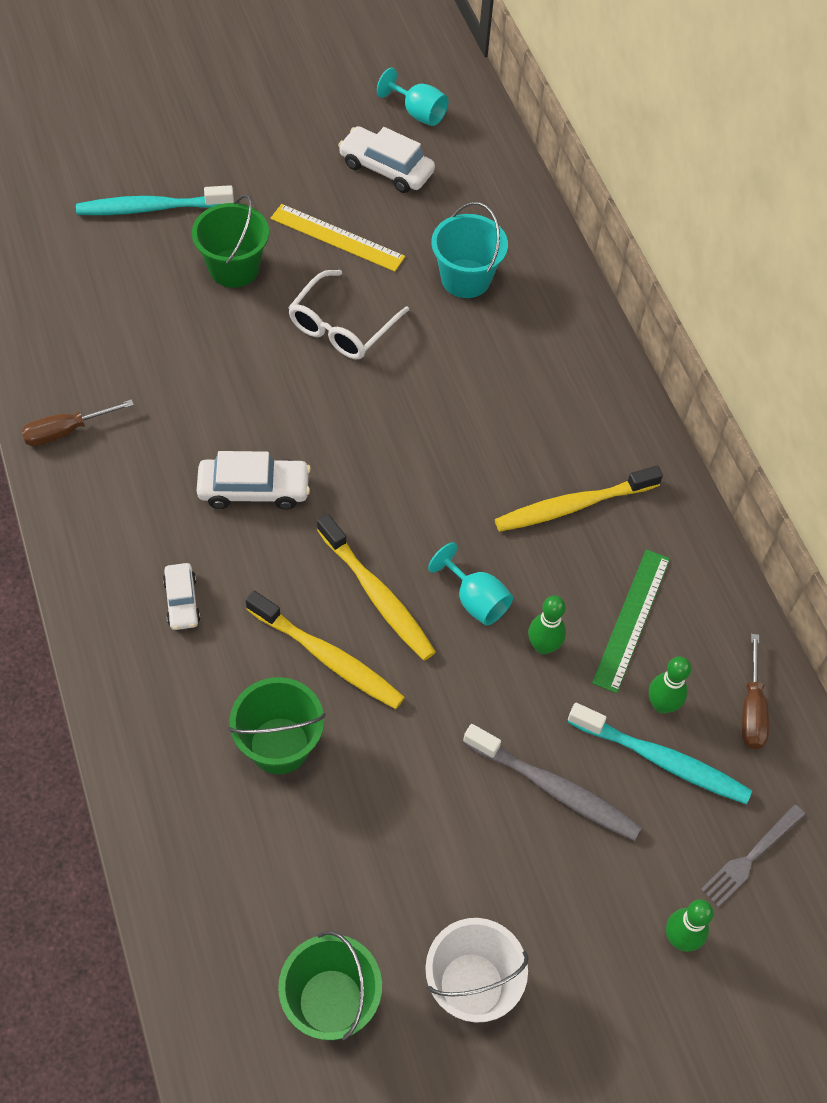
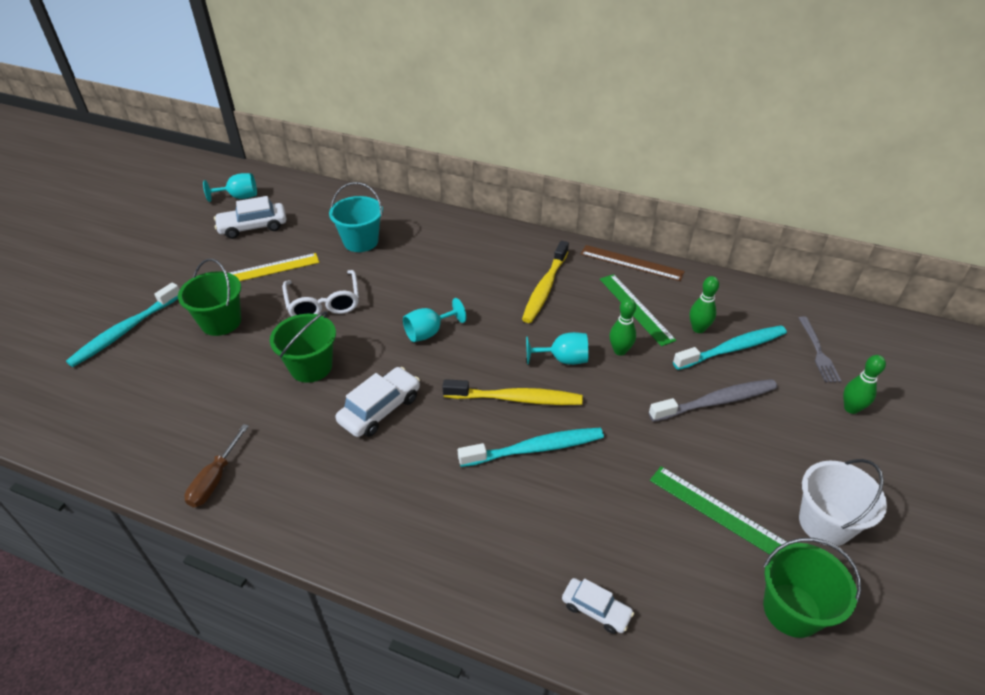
camera: 45 degrees left, 15 degrees down
(182, 601) = (417, 498): white car -> white car (596, 609)
(279, 745) = (575, 514): green bucket -> green bucket (311, 367)
(328, 657) = (535, 448): yellow toothbrush -> turquoise toothbrush
(393, 450) = (429, 332): none -> turquoise goblet
(395, 873) = (718, 512): none -> green ruler
(713, 564) = (631, 263): none -> brown ruler
(752, 709) = (729, 299): brown screwdriver -> none

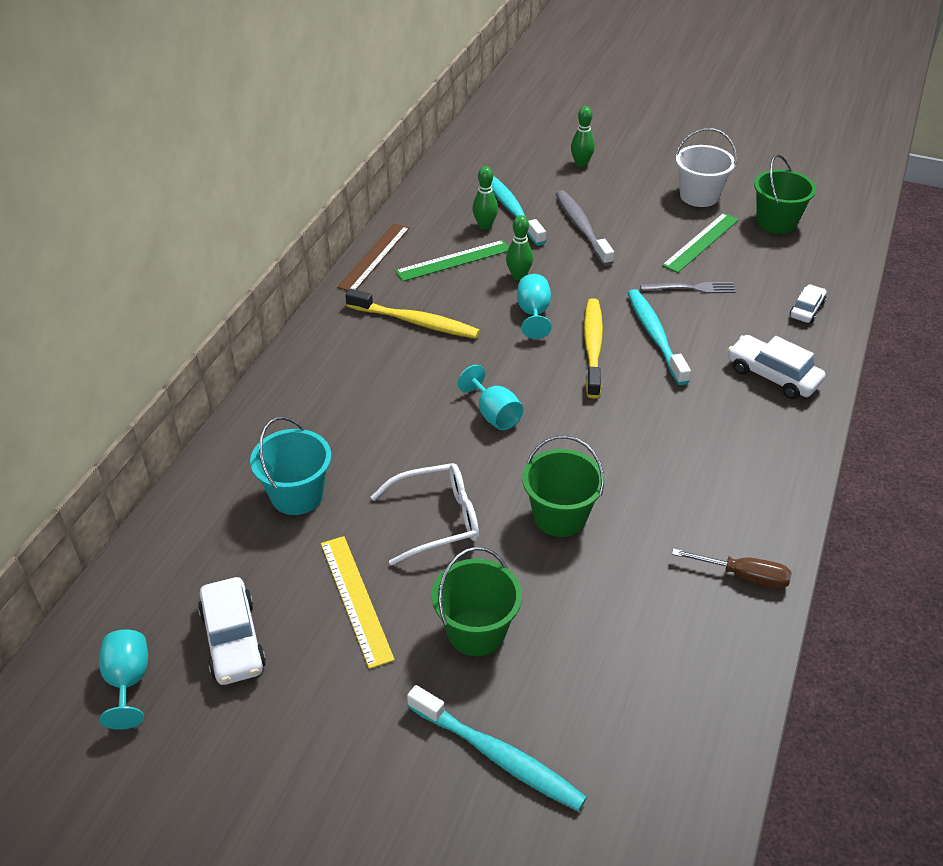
camera: 90 degrees left, 0 degrees up
(380, 409) = (620, 447): white car -> white car (772, 376)
(818, 352) = (514, 167): grey fork -> grey fork (691, 288)

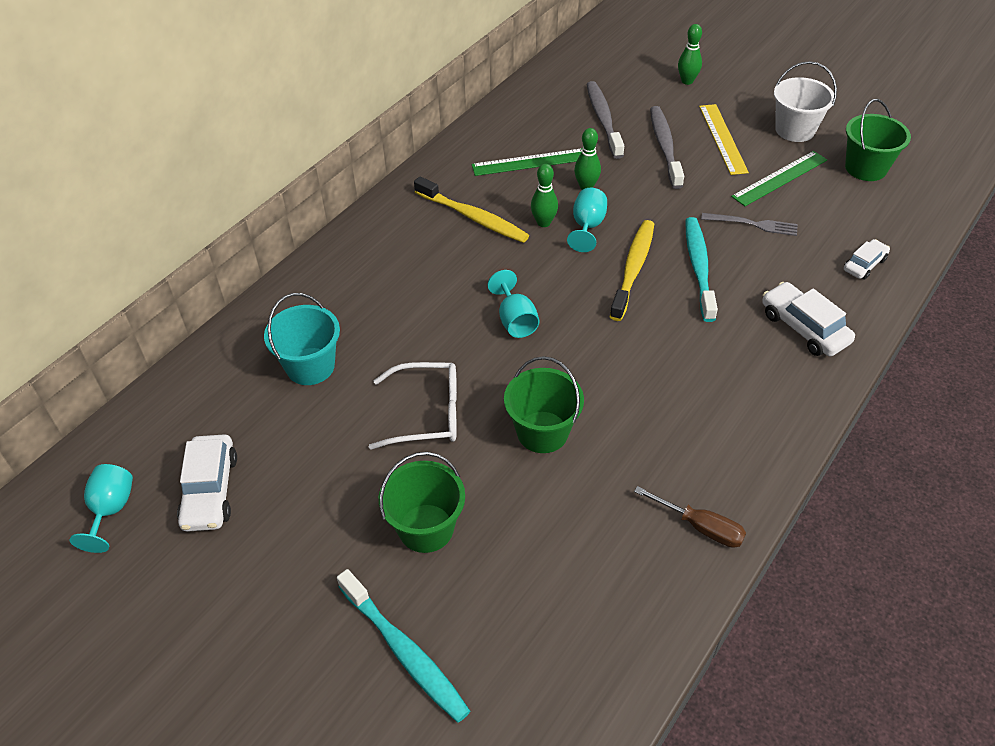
camera: 15 degrees right, 5 degrees up
(356, 599) = (328, 475): yellow ruler -> yellow ruler (723, 138)
(374, 257) = (457, 148): brown ruler -> none
(485, 226) = (571, 131): green bowling pin -> green bowling pin (543, 222)
(512, 210) = (603, 119): turquoise toothbrush -> grey toothbrush

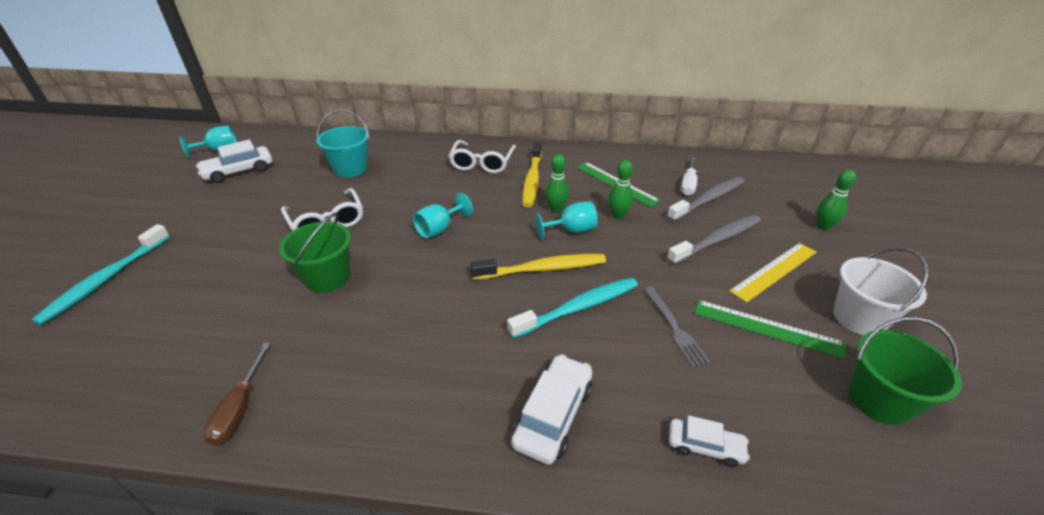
camera: 60 degrees right, 10 degrees down
(401, 243) = (482, 163): none -> white glasses
(426, 528) = (219, 254): green bucket -> none
(569, 118) = (688, 184): none -> white screwdriver

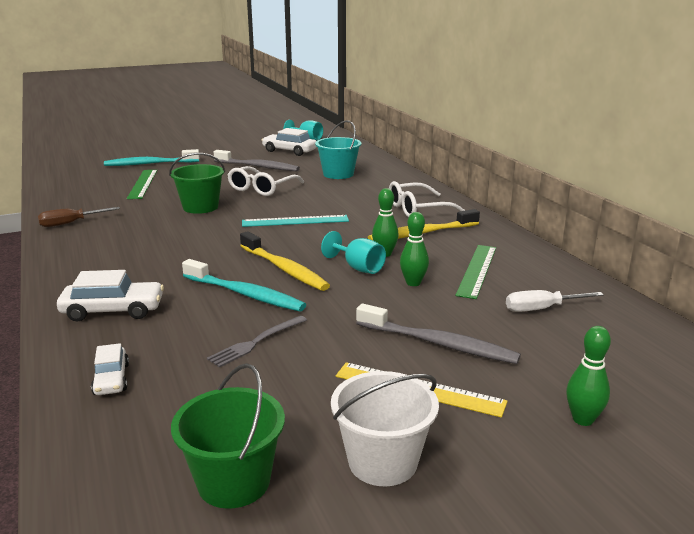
camera: 60 degrees right, 15 degrees down
(439, 229) = (295, 221): turquoise goblet -> turquoise ruler
(708, 200) = (524, 326): grey toothbrush -> grey toothbrush (258, 167)
(767, 328) = (301, 394): green ruler -> green ruler (143, 184)

